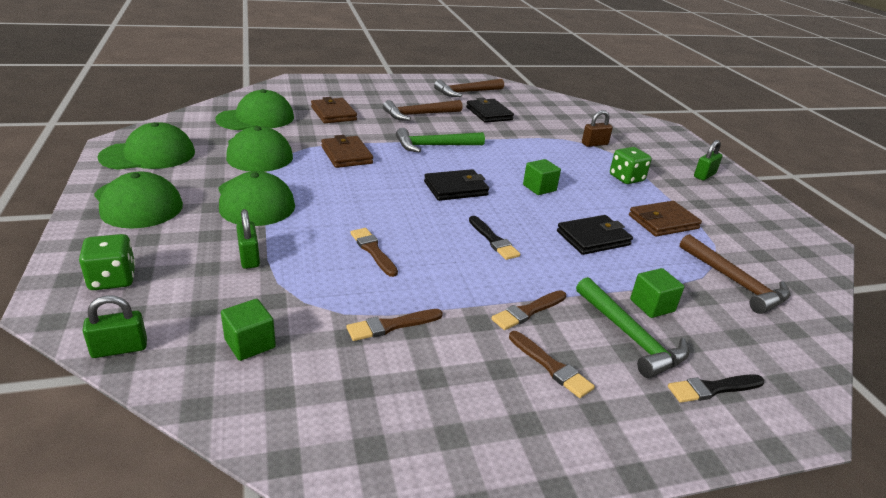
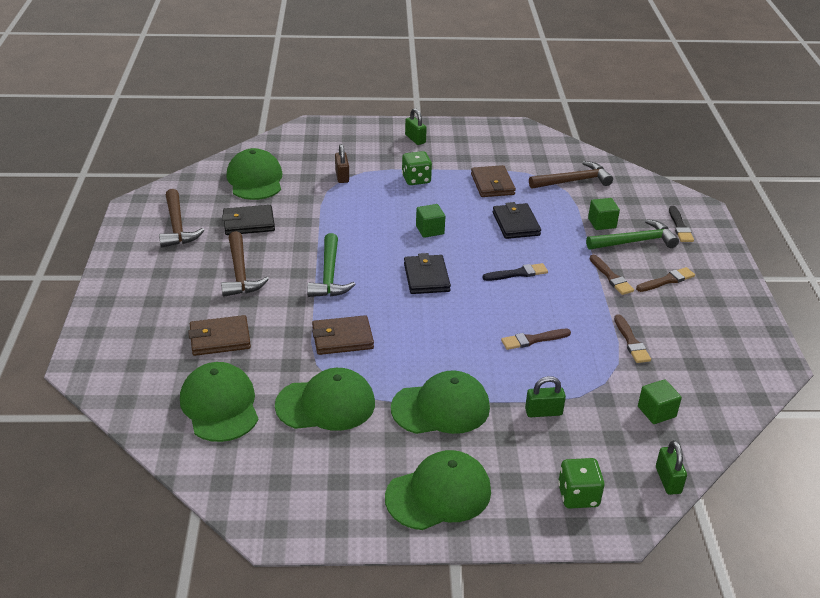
camera: 75 degrees left, 5 degrees up
(148, 155) = (317, 497): green cap -> green cap (255, 179)

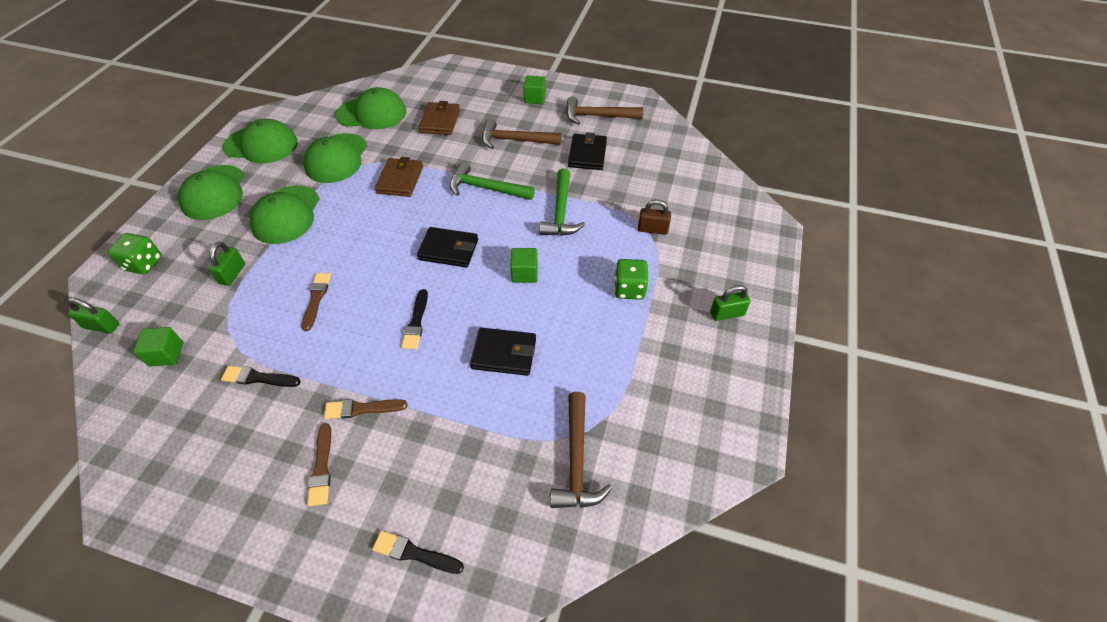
camera: 110 degrees right, 15 degrees up
(255, 179) = (662, 168): green cap -> green cap (261, 145)
(492, 184) = (597, 360): brown wallet -> none
(602, 223) = (466, 450): green cube -> green cube (535, 98)
(631, 342) = (258, 378): brown brush -> black brush
(635, 242) = (411, 471): green hammer -> green hammer (561, 211)

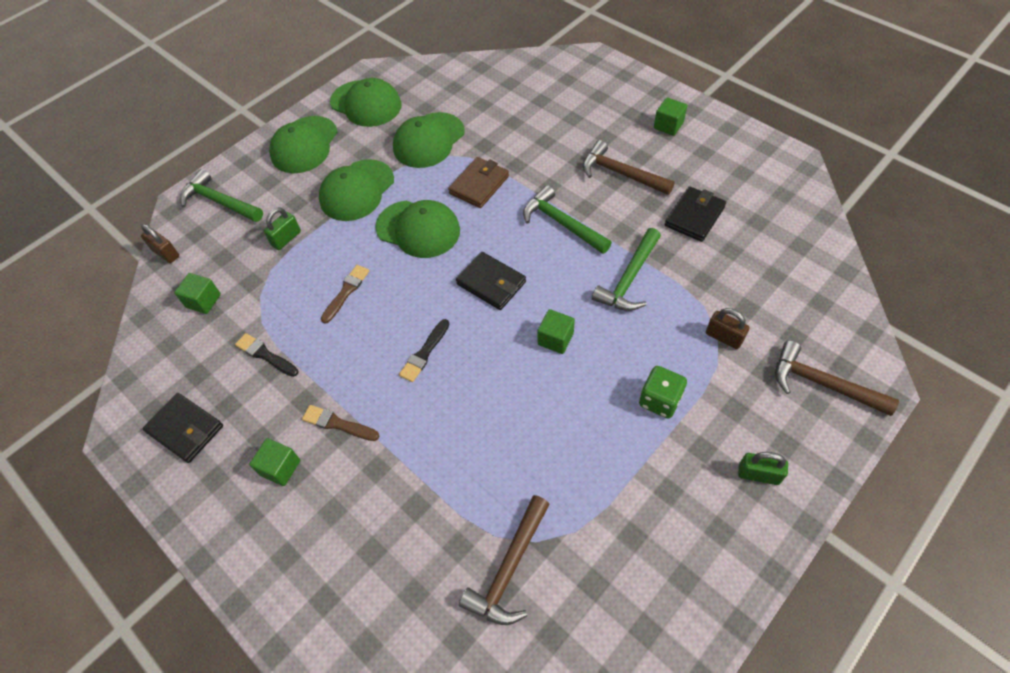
camera: 30 degrees right, 5 degrees up
(102, 326) = (166, 253): green padlock -> brown padlock
(144, 264) = (220, 202): green dice -> green hammer
(321, 468) = (280, 467): brown brush -> green cube
(372, 113) = (485, 96): green cap -> green cap (418, 229)
(414, 553) = (321, 588): black brush -> none
(440, 121) = (550, 126): brown wallet -> none
(504, 353) = (492, 421): black wallet -> black wallet (185, 429)
(598, 116) = (731, 170): brown hammer -> brown hammer (822, 384)

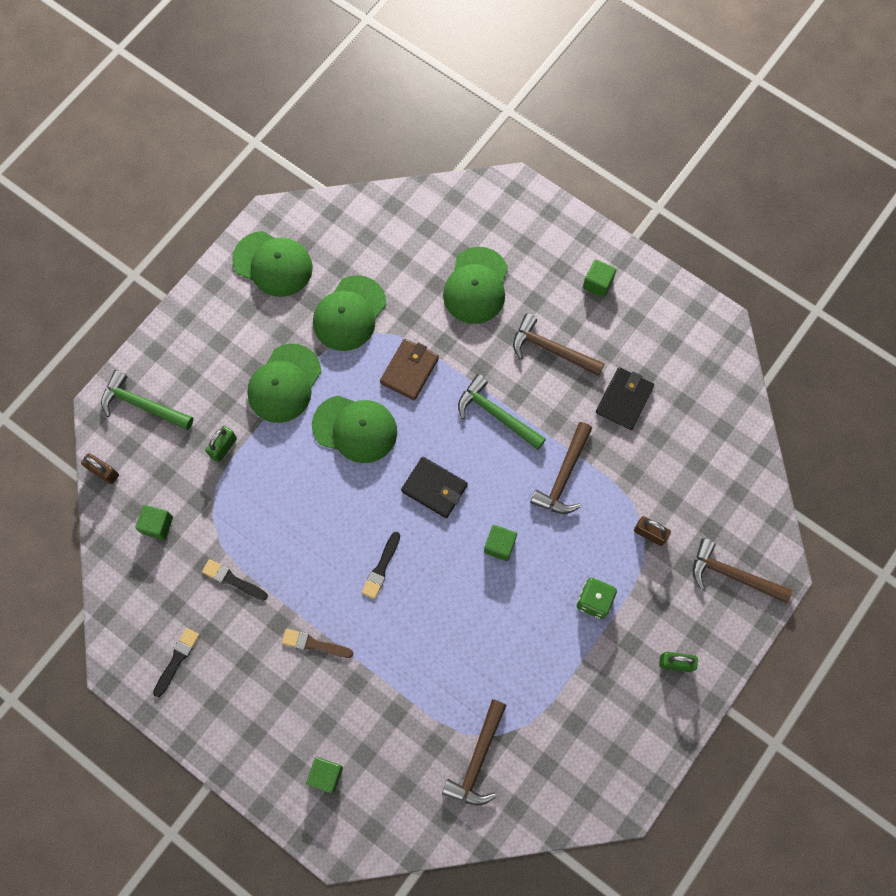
camera: 10 degrees left, 15 degrees up
(185, 429) = (177, 659): black wallet -> black brush
(280, 467) = (271, 689): green cube -> green cube (326, 775)
(304, 145) = (216, 325): green cap -> green cap (476, 286)
(346, 292) = (296, 506): brown brush -> none
(629, 279) = (564, 476): green hammer -> brown hammer

